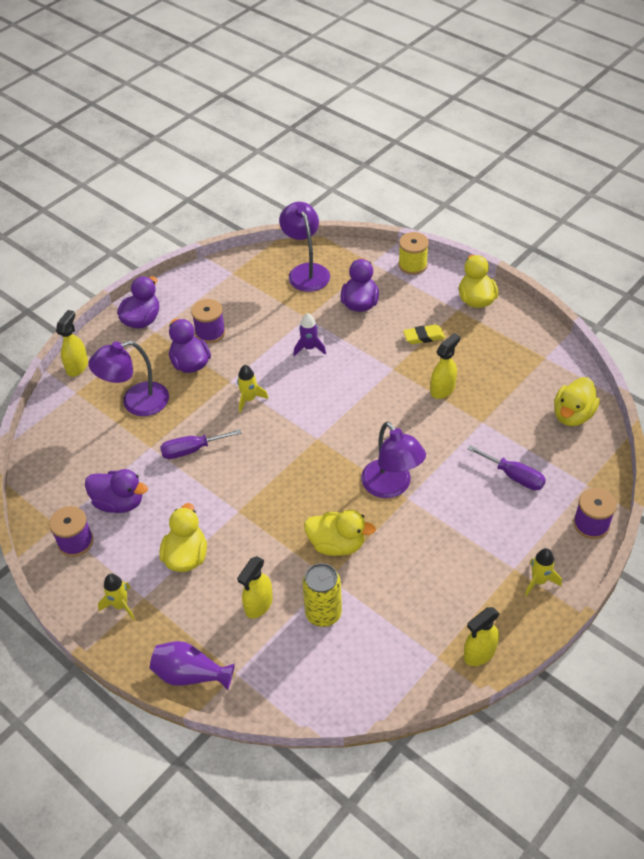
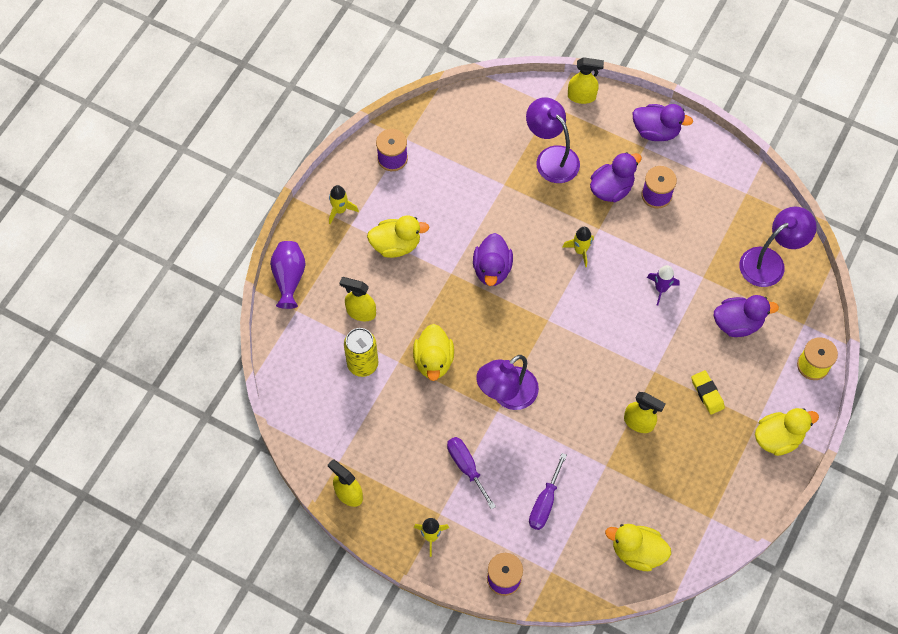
camera: 75 degrees right, 15 degrees up
(119, 502) = (438, 178): purple duck -> purple duck (492, 269)
(191, 450) = (508, 218): purple screwdriver -> purple screwdriver (466, 467)

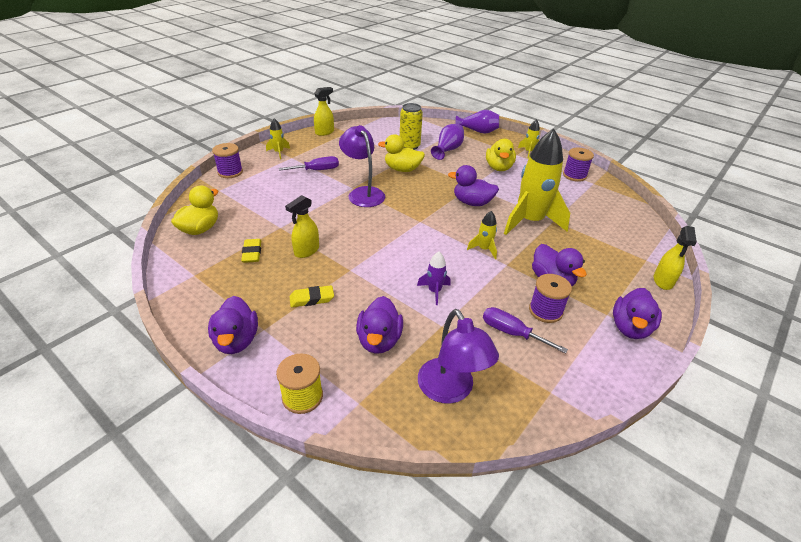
camera: 100 degrees right, 25 degrees down
(360, 312) = (448, 150): yellow spray bottle -> purple vase
(514, 208) = (530, 221): none -> yellow rocket
(545, 503) = (270, 195): purple screwdriver -> purple screwdriver (511, 333)
(551, 157) = (585, 250): purple lamp -> none
(660, 476) = (252, 253): none -> yellow eraser
(778, 438) = (236, 340): yellow duck -> purple duck

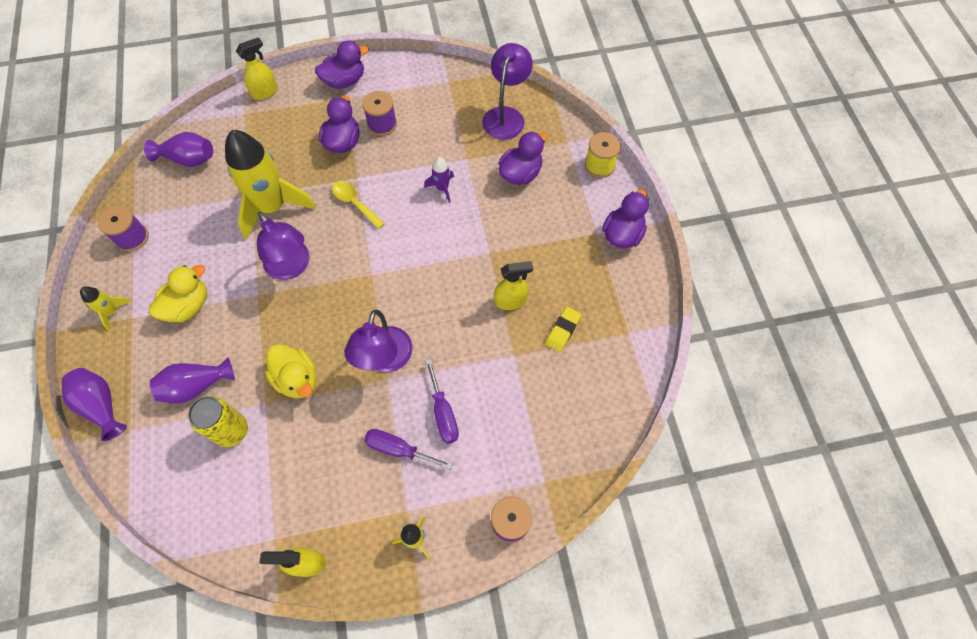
camera: 140 degrees left, 25 degrees up
(200, 229) = (598, 406): yellow duck -> none
(312, 299) = (543, 240): yellow eraser -> none
(472, 203) = (291, 267): purple duck -> purple lamp
(484, 249) = (355, 203): yellow rocket -> yellow spoon
(511, 333) = (426, 125): purple screwdriver -> purple screwdriver (443, 413)
(621, 218) = (188, 159): none -> purple vase

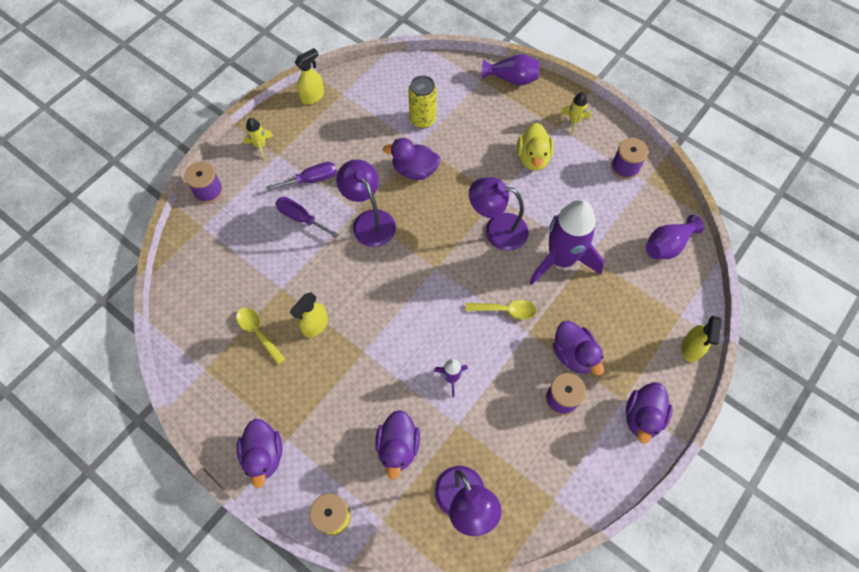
camera: 140 degrees right, 0 degrees up
(196, 386) = (471, 124): purple vase -> none
(273, 207) = (561, 259): yellow rocket -> purple rocket
(297, 379) = (414, 170): yellow duck -> purple duck
(563, 330) = (258, 332): yellow eraser -> yellow spoon

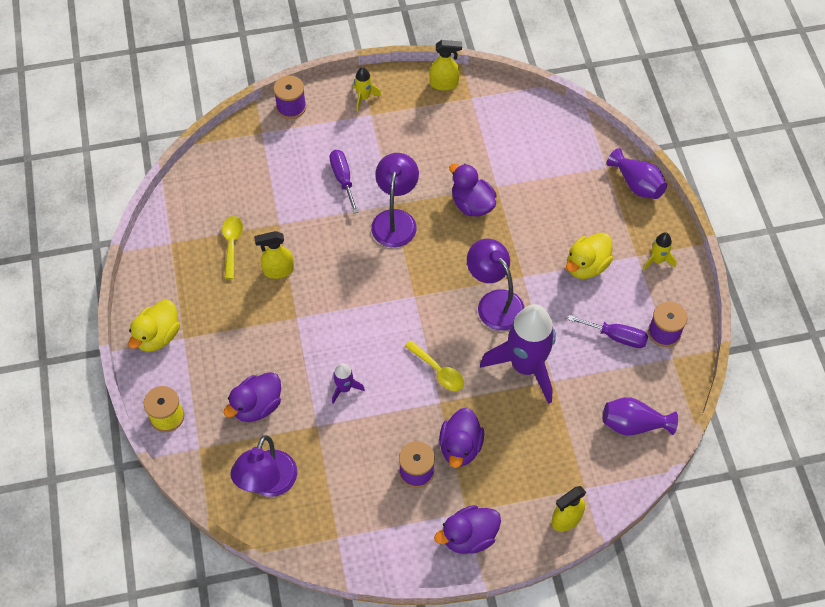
camera: 40 degrees right, 5 degrees down
(264, 455) = (158, 336): purple duck -> yellow duck
(311, 179) = (379, 153): purple screwdriver -> purple screwdriver (616, 337)
(423, 119) = (520, 166): yellow can -> none

